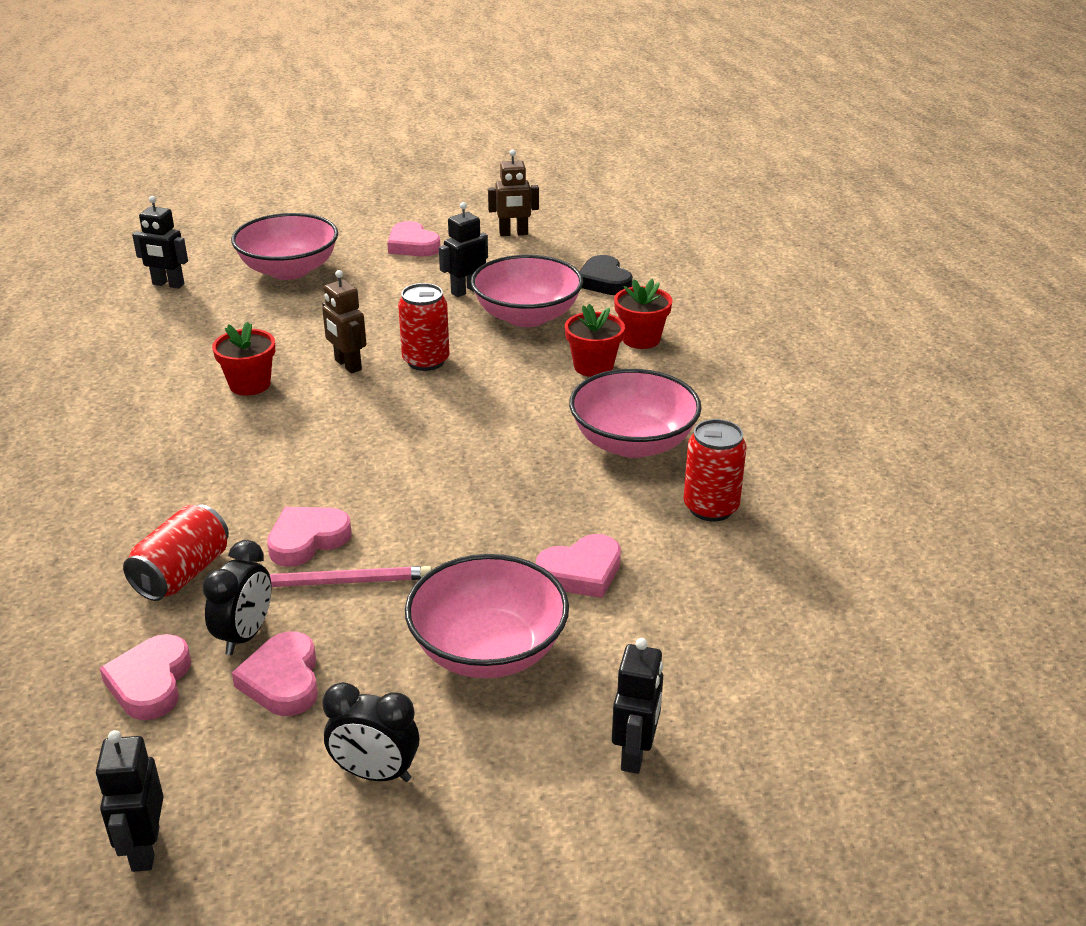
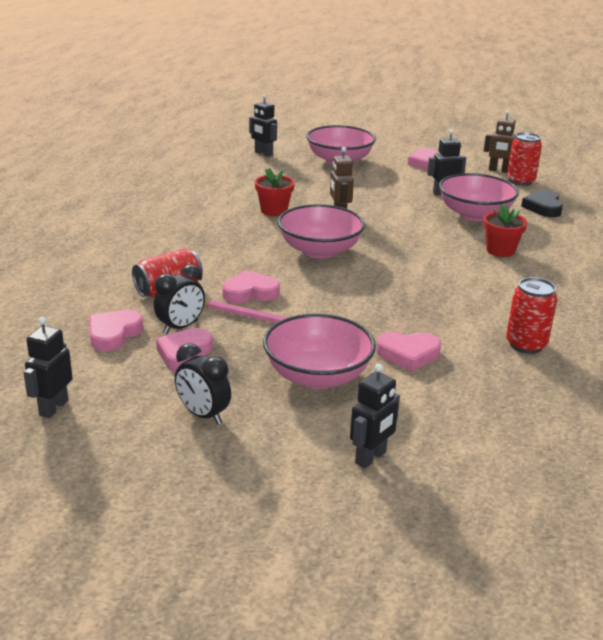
camera: 25 degrees right, 5 degrees down
(426, 361) = (390, 223): red can -> red can (520, 181)
(633, 443) = (497, 296): pink bowl -> pink bowl (319, 250)
(641, 339) = (546, 243): red flower pot -> none

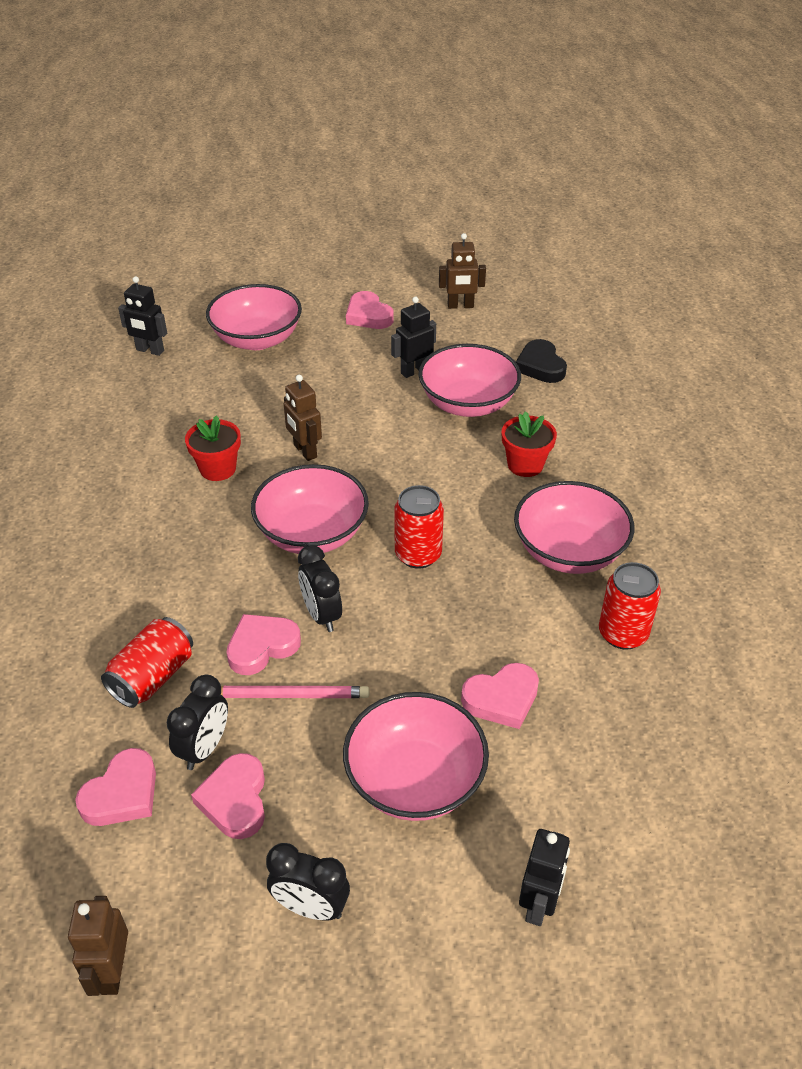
camera: 20 degrees left, 15 degrees up
(53, 408) = (112, 971): black robot -> brown robot
(113, 334) = (122, 794): pink heart -> pink heart turned 150 degrees counterclockwise
(301, 287) = (321, 615): none -> black clock
(508, 297) = (569, 551): none -> pink bowl
(520, 181) = (494, 321): red can -> red can (418, 555)

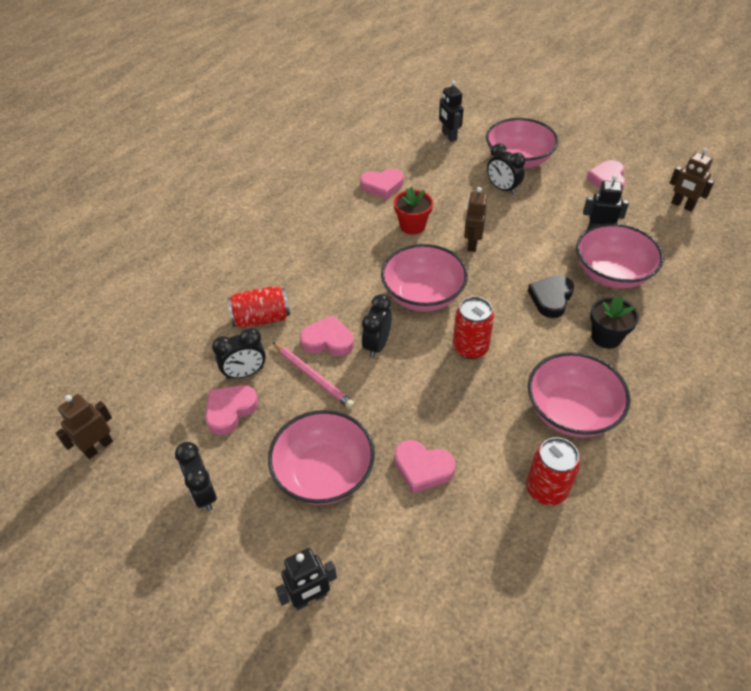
camera: 45 degrees right, 5 degrees up
(122, 794) = (188, 367): pink heart -> pink heart (382, 186)
(273, 377) = (502, 189): none -> black clock
(525, 465) = (606, 337): red flower pot -> black flower pot
(540, 366) = (696, 277): black heart -> black heart (551, 298)

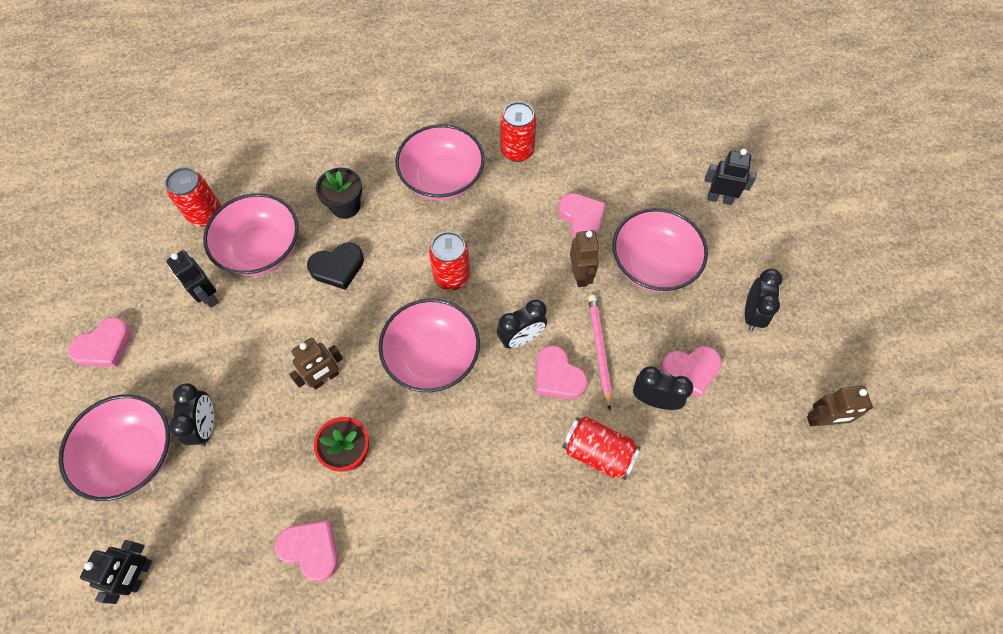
camera: 140 degrees left, 15 degrees up
(678, 266) = (205, 215): none -> red can
(682, 205) = (101, 262): brown robot -> brown robot (580, 275)

